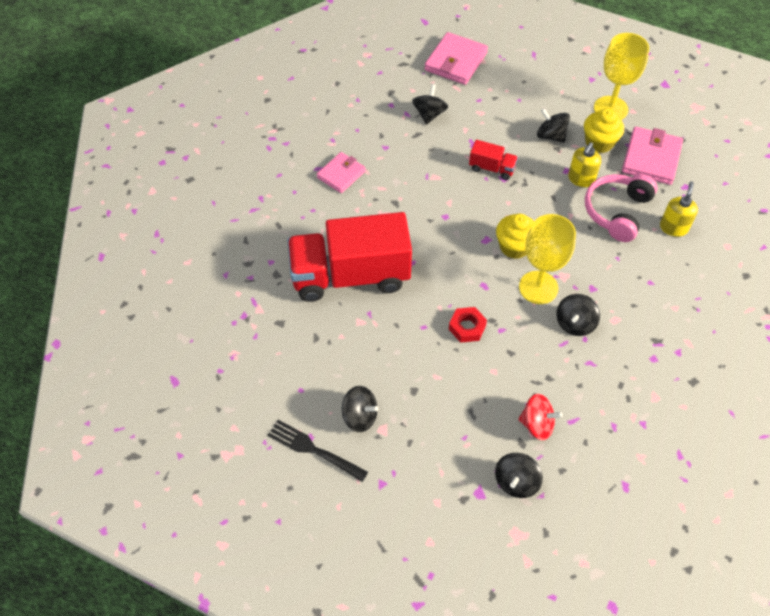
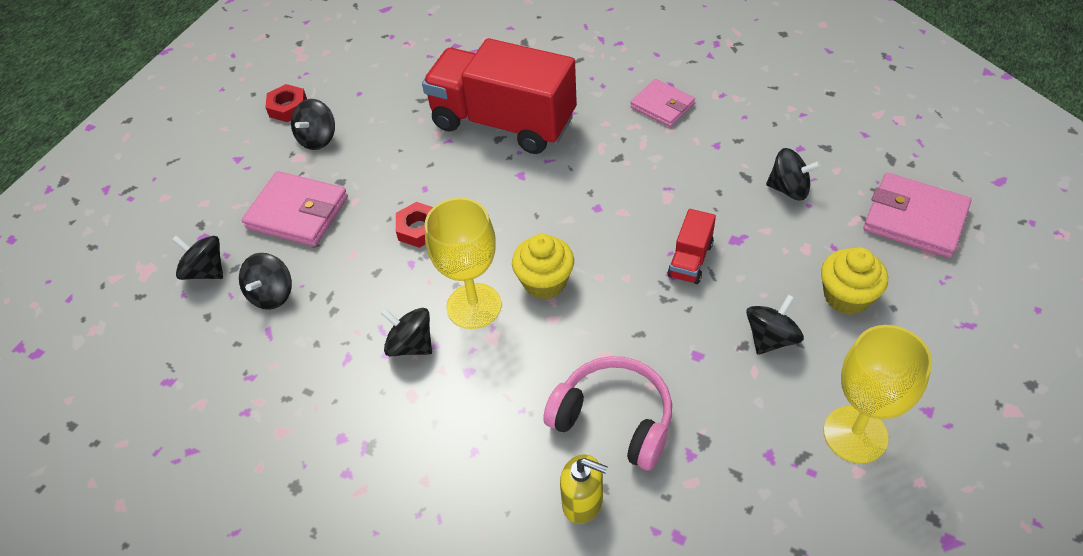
camera: 95 degrees right, 5 degrees down
(314, 450) = (288, 107): black fork -> red nut
(350, 275) = (503, 122): red truck -> red truck turned 60 degrees counterclockwise
(537, 424) = (272, 294): red spinning top -> black spinning top
(581, 179) = (680, 374): yellow soap dispenser -> none
(599, 142) = (766, 408): yellow cupcake -> yellow cupcake (846, 297)
(651, 158) = (740, 487): pink wallet -> pink wallet (297, 213)

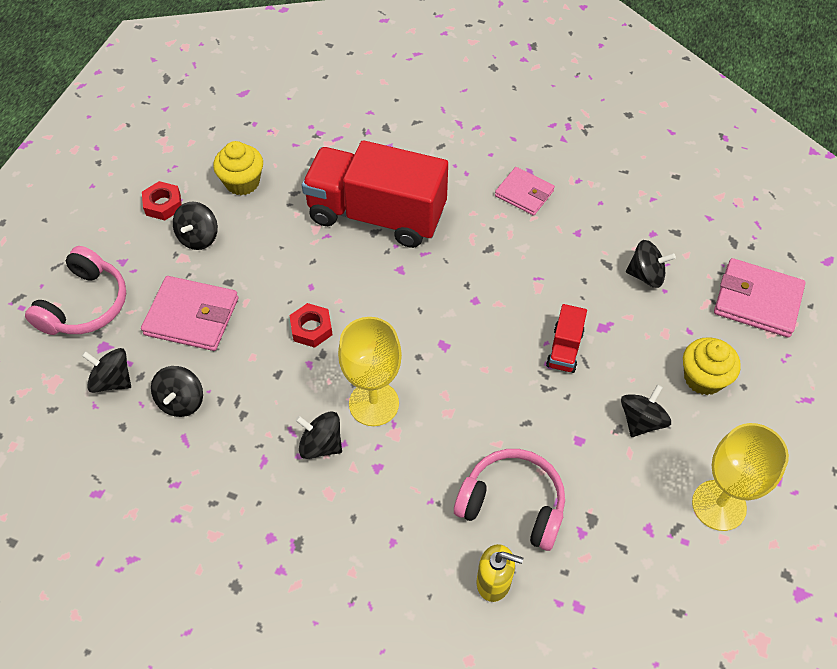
camera: 10 degrees left, 5 degrees up
(192, 198) = (85, 305): none -> pink headphones
(544, 282) = (435, 376): yellow cupcake -> yellow cupcake (242, 182)

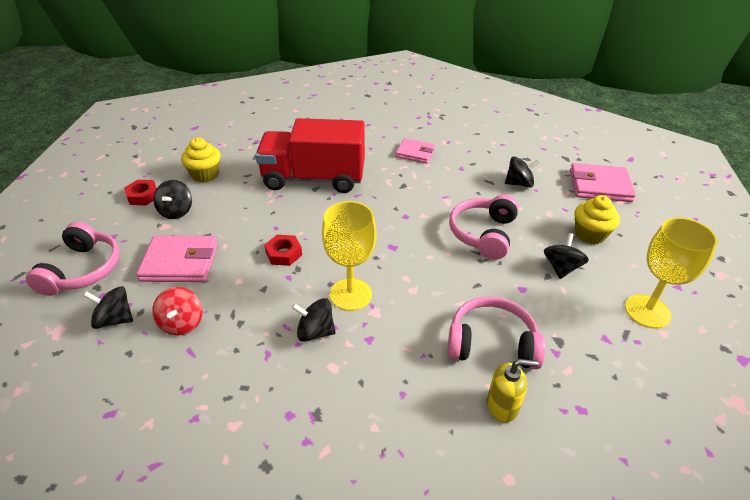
camera: 15 degrees left, 15 degrees down
(181, 401) = (182, 323): black spinning top -> red spinning top
(564, 349) = (483, 234): red truck -> pink headphones

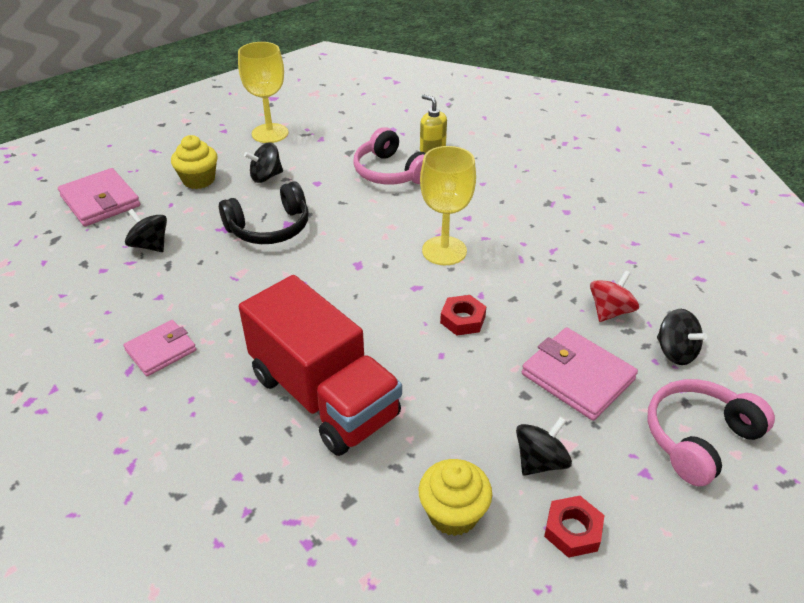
camera: 135 degrees left, 0 degrees up
(315, 332) = (502, 243): black spinning top -> none
(415, 153) = (161, 350): pink wallet -> pink wallet turned 75 degrees clockwise
(483, 234) = (269, 228): pink headphones -> black headphones

